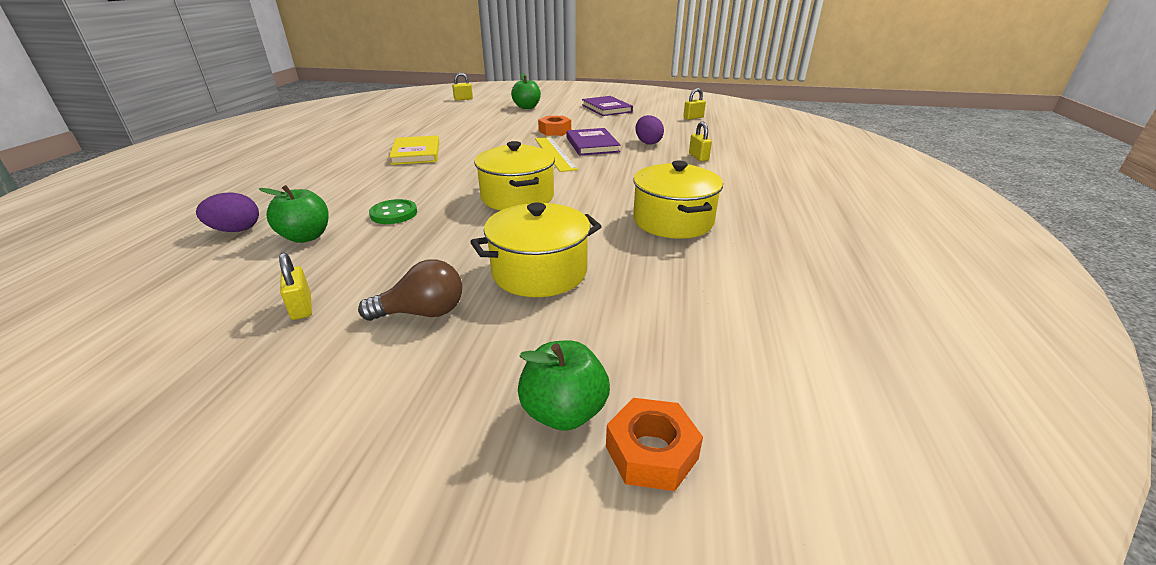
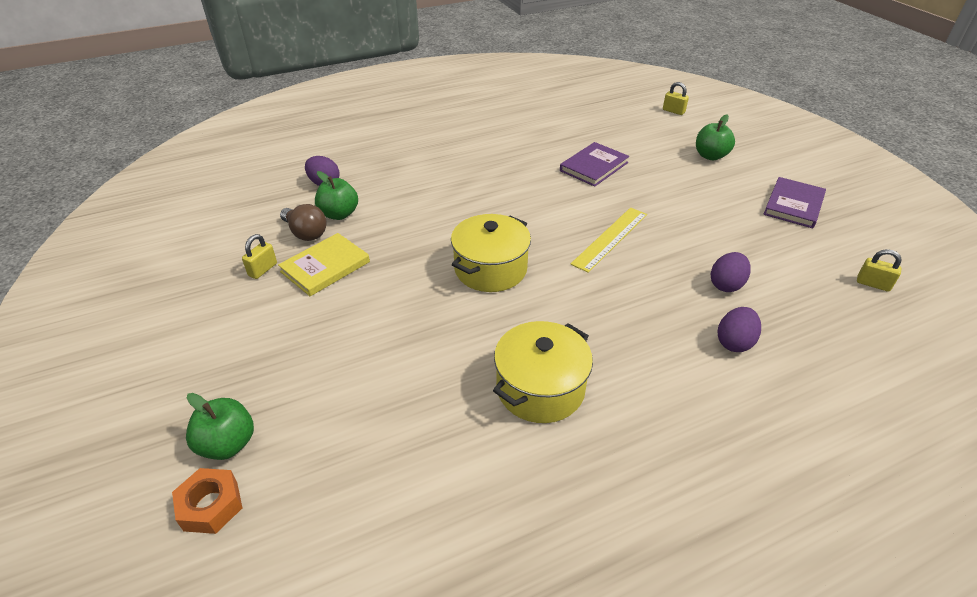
camera: 55 degrees right, 10 degrees up
(394, 214) = (402, 227): green button -> none
(416, 153) = (515, 169): yellow book -> yellow book (325, 267)
(422, 313) = (289, 322): brown light bulb -> brown light bulb (306, 233)
(539, 272) = (379, 348): yellow pot -> none
(555, 131) = (669, 208): orange nut -> none
(592, 145) = (665, 250): purple book -> purple book (593, 167)
(698, 157) = (734, 342): yellow padlock -> purple egg

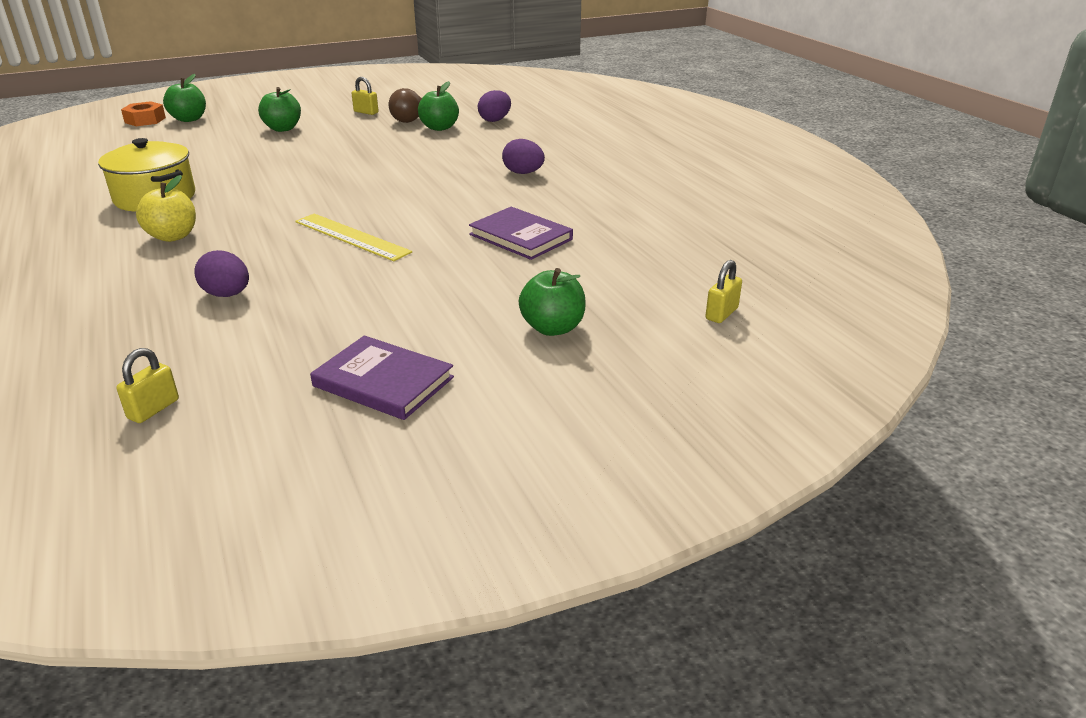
camera: 90 degrees right, 10 degrees down
(308, 330) = (283, 129): none -> green apple
(325, 267) = (360, 128): yellow book -> none
(490, 269) = (325, 182): yellow pot -> none
(634, 345) = (173, 236): none -> yellow apple
(734, 342) = (133, 286): purple egg -> purple egg (523, 173)

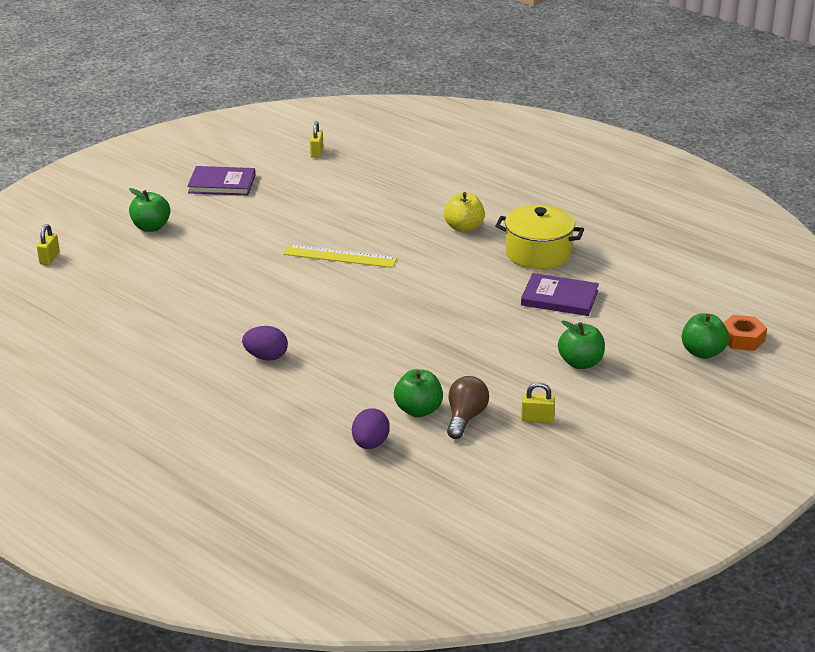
camera: 155 degrees right, 0 degrees up
(227, 295) = (364, 202): purple egg -> none
(521, 237) = (215, 285): purple book -> purple book (559, 298)

